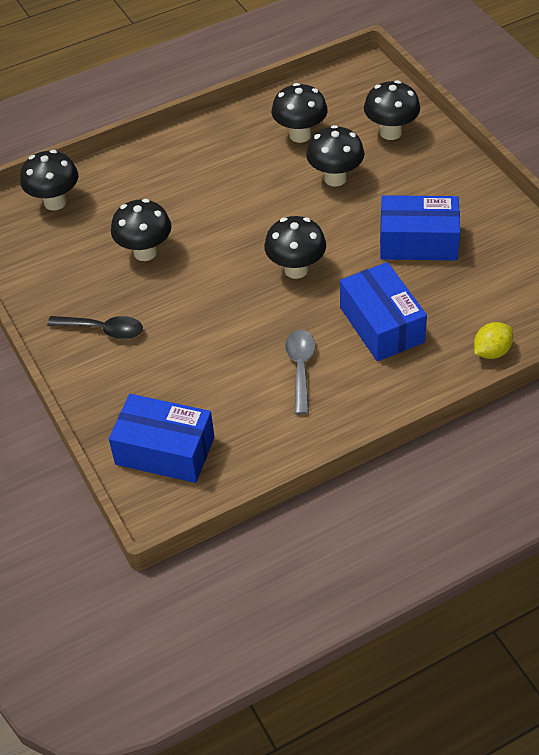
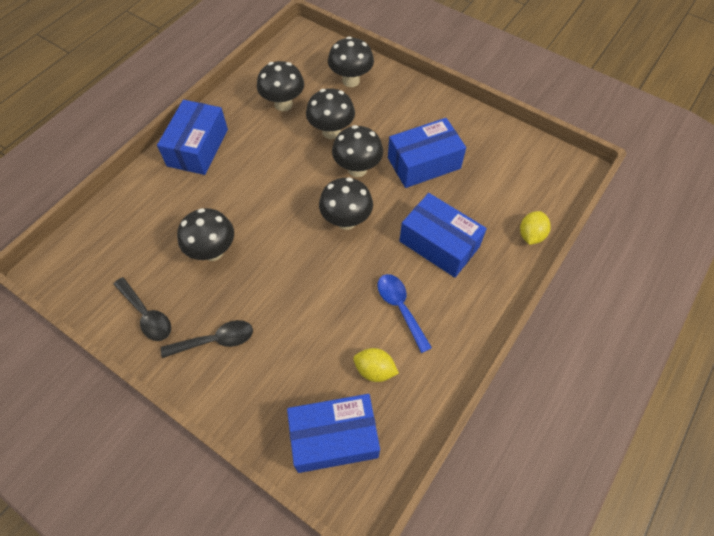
camera: 30 degrees left, 10 degrees up
(53, 286) = (147, 315): none -> black spoon
(55, 202) = (107, 233): black mushroom -> black mushroom (357, 169)
(185, 151) = (197, 147): none -> blue box
(239, 411) = (374, 370): none -> yellow lemon
(300, 368) = (400, 308): grey spoon -> blue spoon

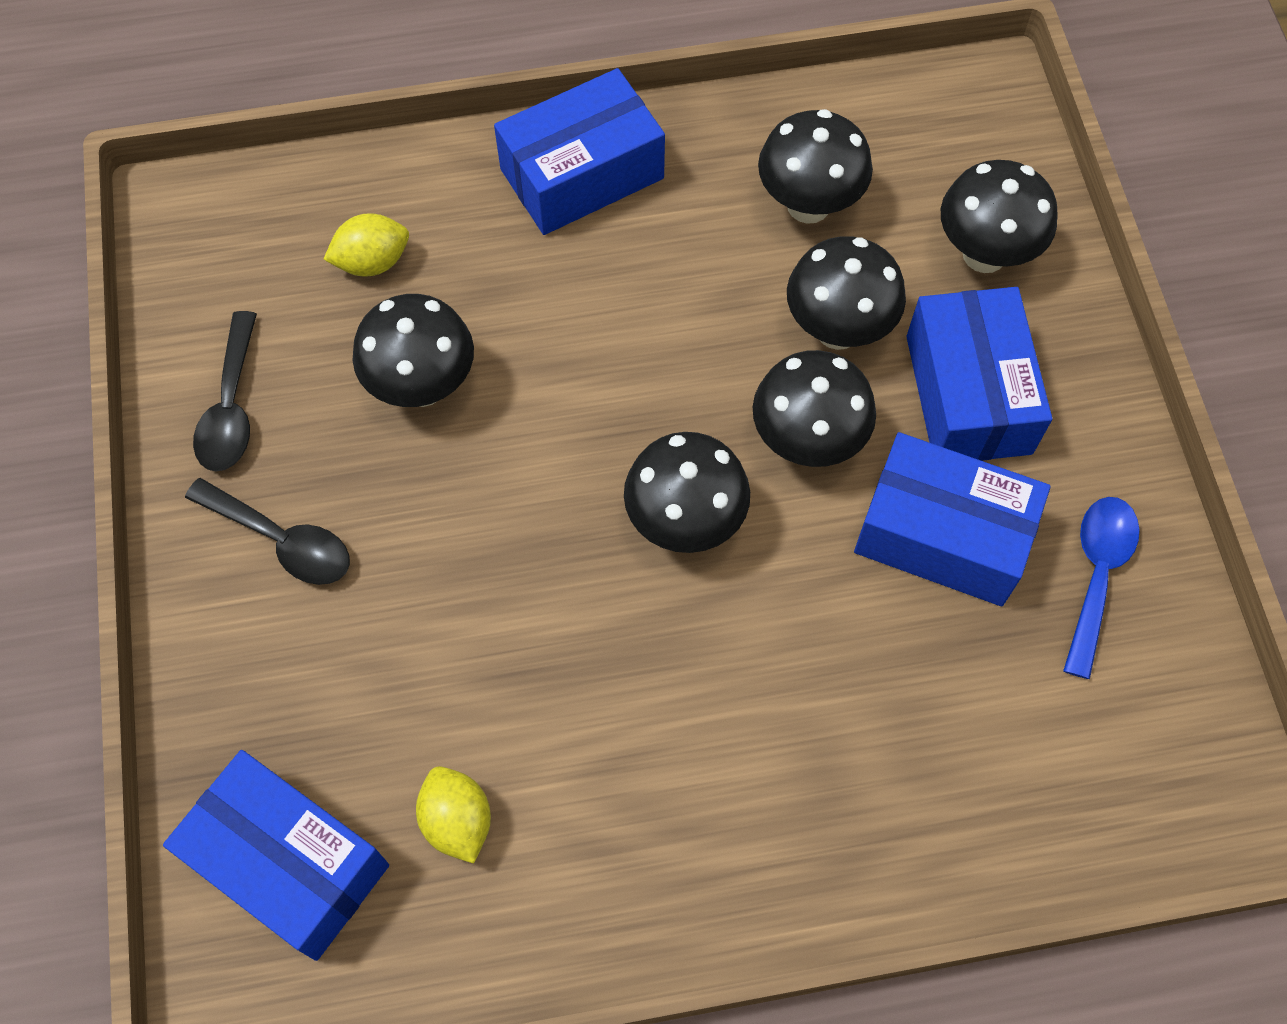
camera: 45 degrees right, 5 degrees up
(400, 308) = (608, 760): blue spoon -> blue spoon (1096, 575)
(439, 244) = (799, 711): blue box -> blue box (968, 394)
(531, 235) = (989, 854): yellow lemon -> yellow lemon (372, 262)

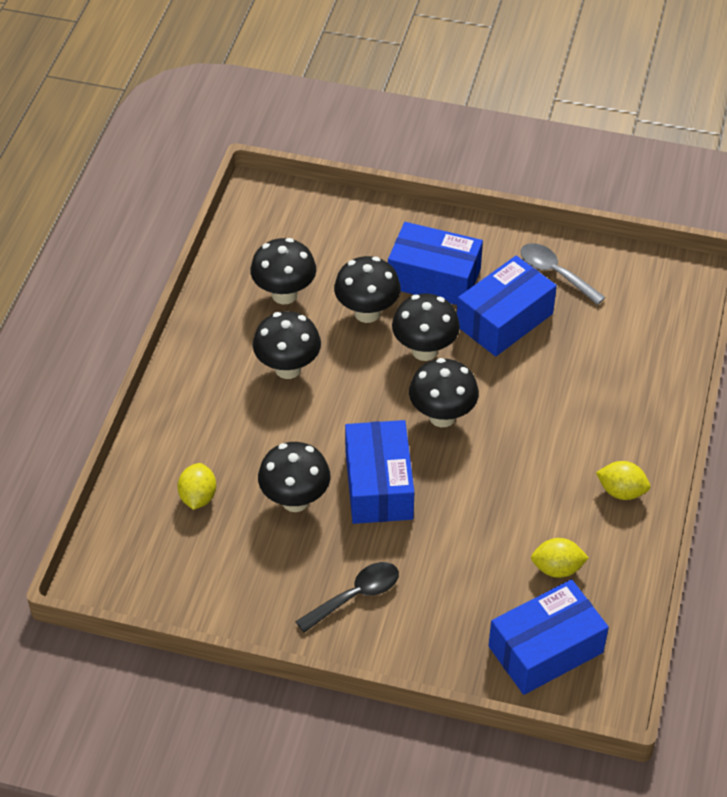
camera: 65 degrees left, 15 degrees down
(231, 407) = (255, 595): black spoon -> none
(582, 173) = (200, 381): blue box -> blue box (378, 485)
(667, 868) = (621, 491): none -> yellow lemon
(984, 254) = (358, 239): black mushroom -> black mushroom (288, 368)
(1096, 575) = (555, 273): blue spoon -> grey spoon

